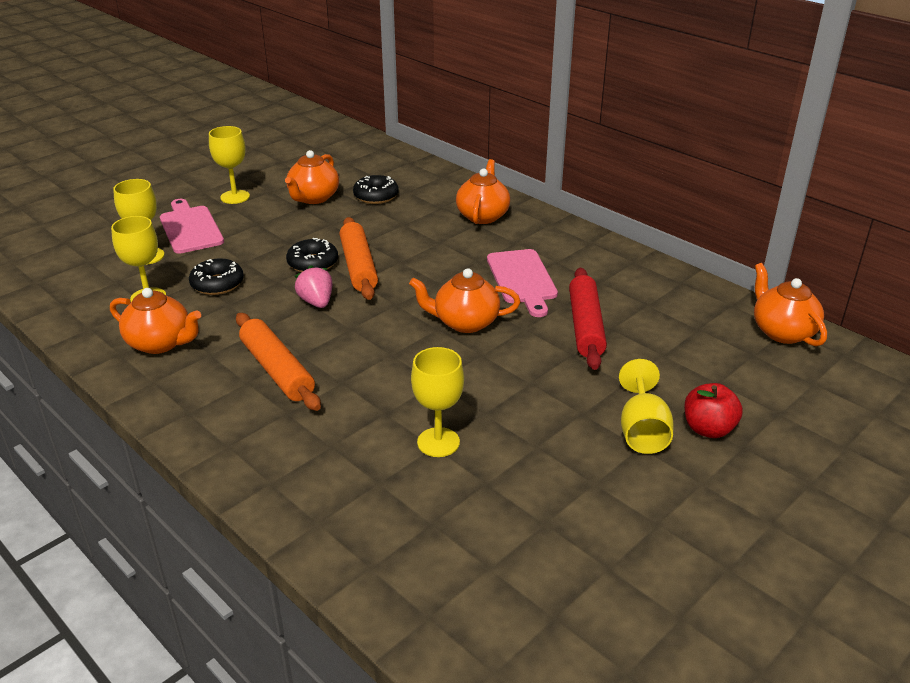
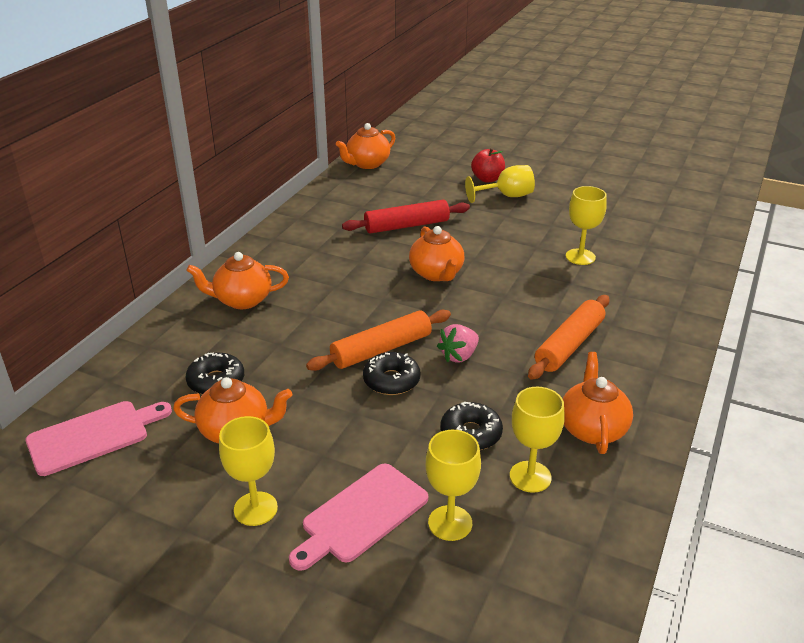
camera: 110 degrees left, 0 degrees up
(522, 279) = (354, 260): pink cutting board -> pink cutting board (93, 436)

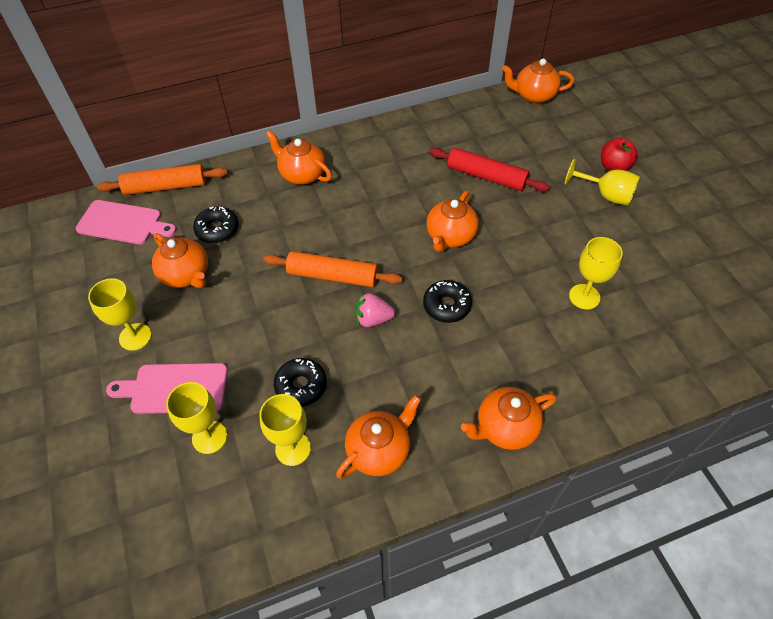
camera: 45 degrees right, 20 degrees up
(391, 380) = (308, 306): black donut -> black donut (446, 305)
(569, 345) = (460, 370): orange rolling pin -> orange rolling pin (166, 187)
(648, 356) = (505, 427): none -> orange teapot

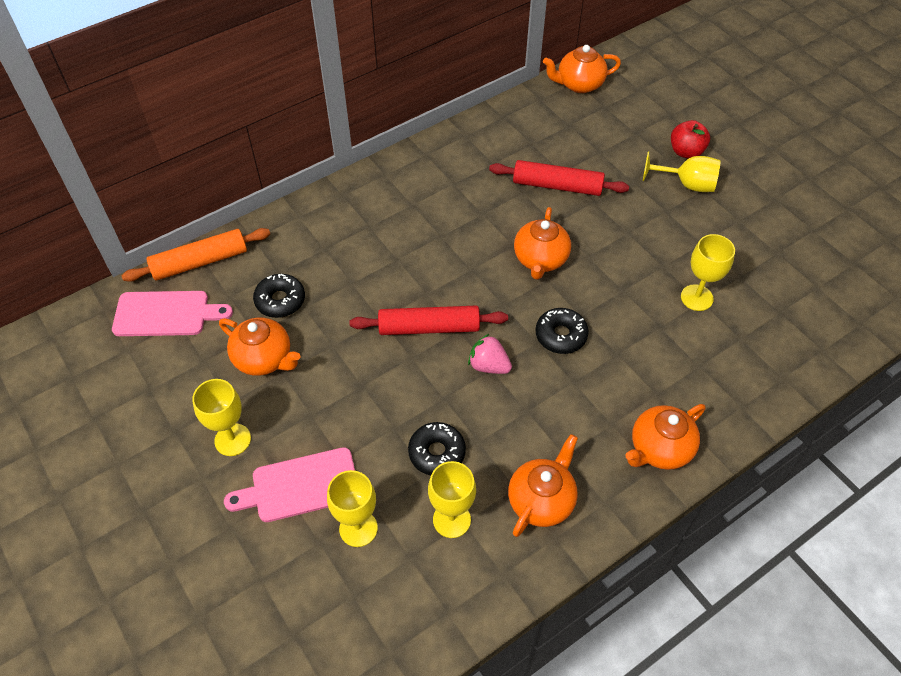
camera: 15 degrees left, 0 degrees up
(302, 174) = (353, 219): orange teapot -> none
(333, 276) = (429, 327): orange rolling pin -> red rolling pin
(373, 319) = (489, 365): pink strawberry -> pink strawberry turned 45 degrees clockwise

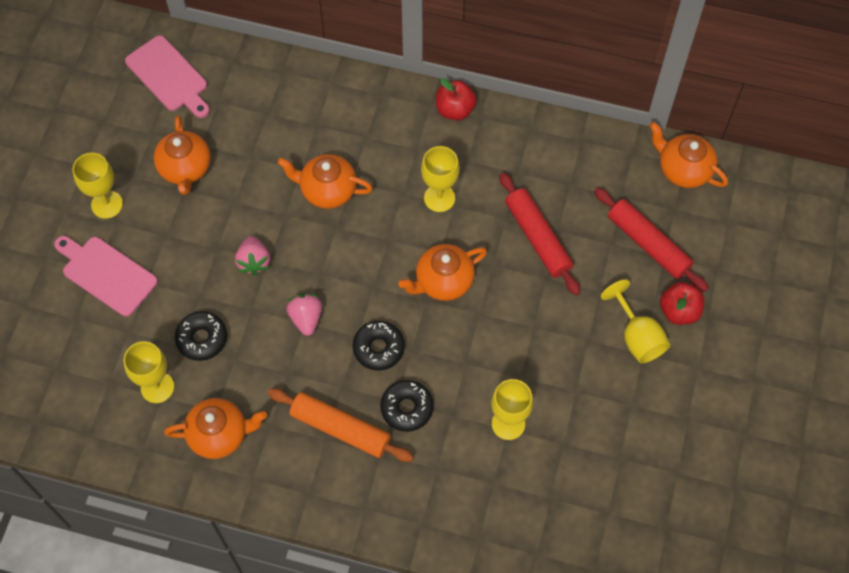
camera: 50 degrees right, 10 degrees up
(200, 262) = (231, 57): orange rolling pin -> orange rolling pin (340, 429)
(280, 300) = (243, 136): black donut -> black donut (407, 408)
(358, 528) = (104, 334): yellow goblet -> yellow goblet (439, 198)
(401, 367) = (254, 261): none -> pink strawberry
(404, 164) = (455, 110): none -> red apple
(429, 327) = (306, 252): red rolling pin -> red rolling pin (648, 244)
(659, 449) = (330, 487): orange teapot -> orange teapot (327, 190)

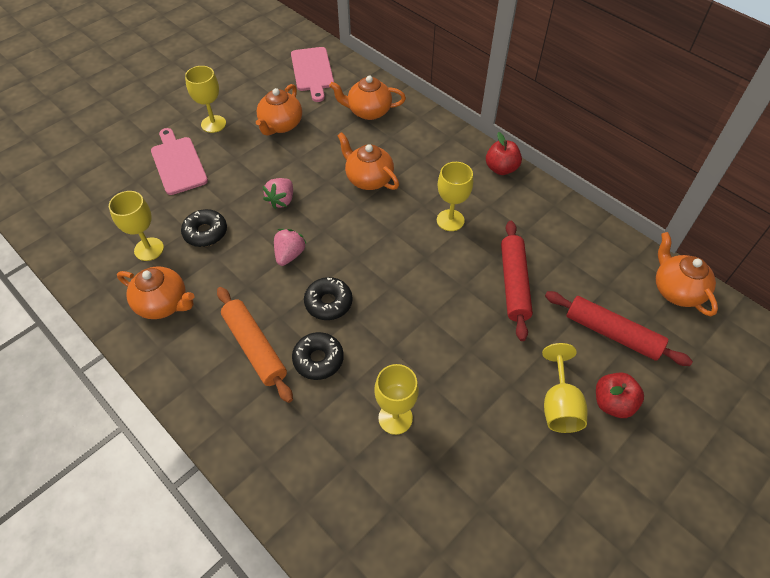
camera: 30 degrees right, 10 degrees down
(443, 281) = (414, 279): orange teapot -> orange teapot (368, 111)
(648, 244) = (612, 333): red rolling pin -> red rolling pin turned 45 degrees counterclockwise

